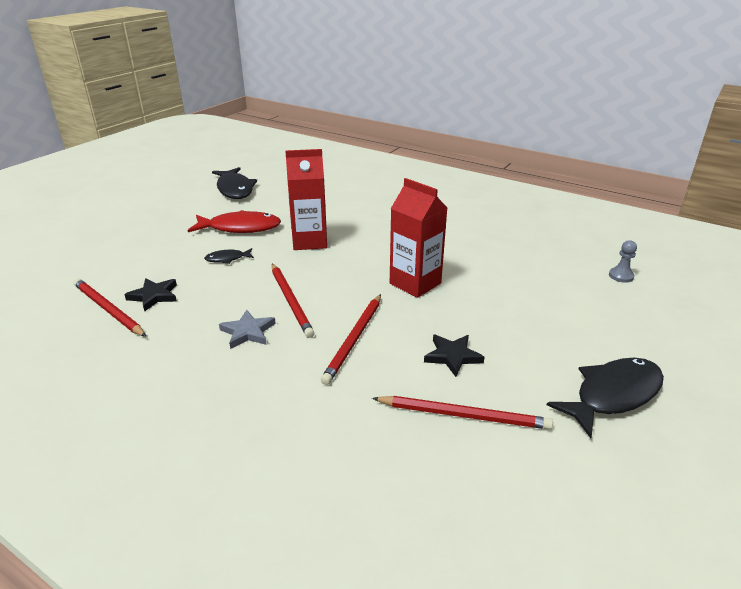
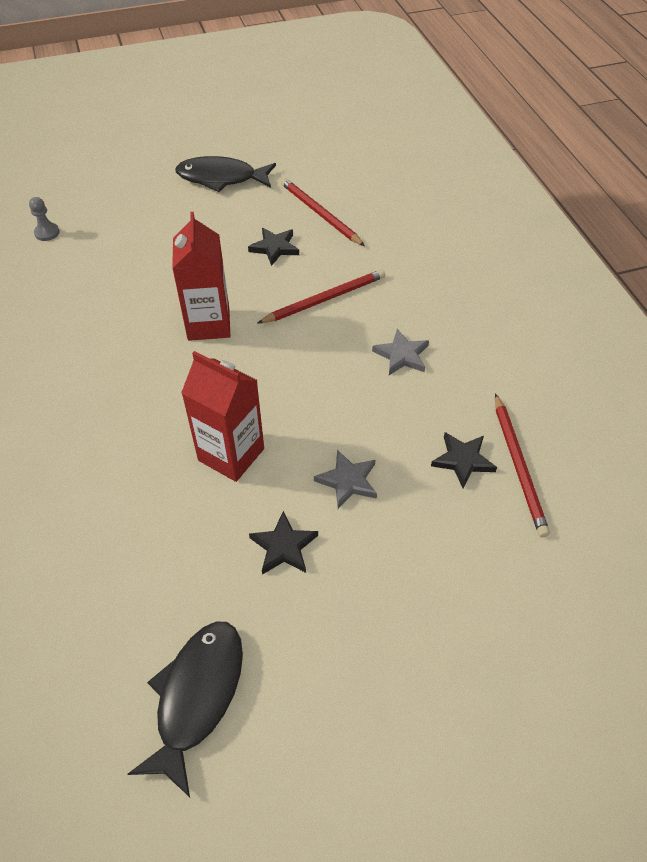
camera: 140 degrees left, 20 degrees up
(227, 259) = (348, 481): black fish -> grey star
(240, 228) = (283, 546): red fish -> black star
(291, 301) = (336, 370): red pencil -> none

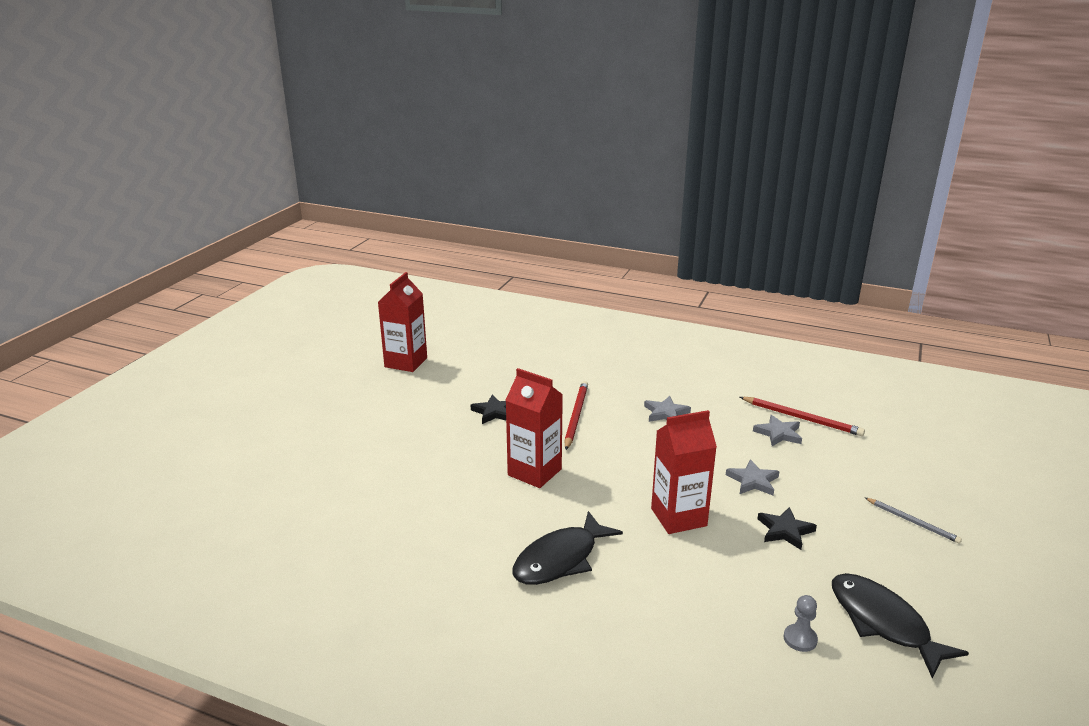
camera: 50 degrees left, 25 degrees down
(47, 233) = (304, 505): grey pawn -> grey pawn (800, 639)
(221, 178) = (380, 400): black fish -> black fish (560, 559)
(293, 155) = (406, 362): none -> red carton
(320, 214) = (487, 380): red pencil -> none
(406, 657) = (912, 522): none -> grey pencil
(463, 460) = (778, 433): black star -> grey star

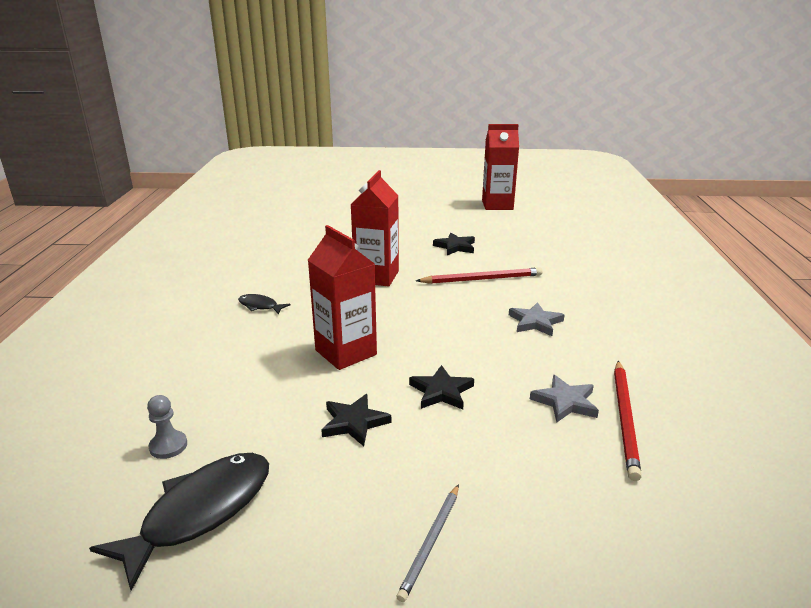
camera: 70 degrees right, 0 degrees up
(560, 559) = (260, 306): black fish -> black fish, size x0.49
(753, 481) = (441, 391): grey star -> black star

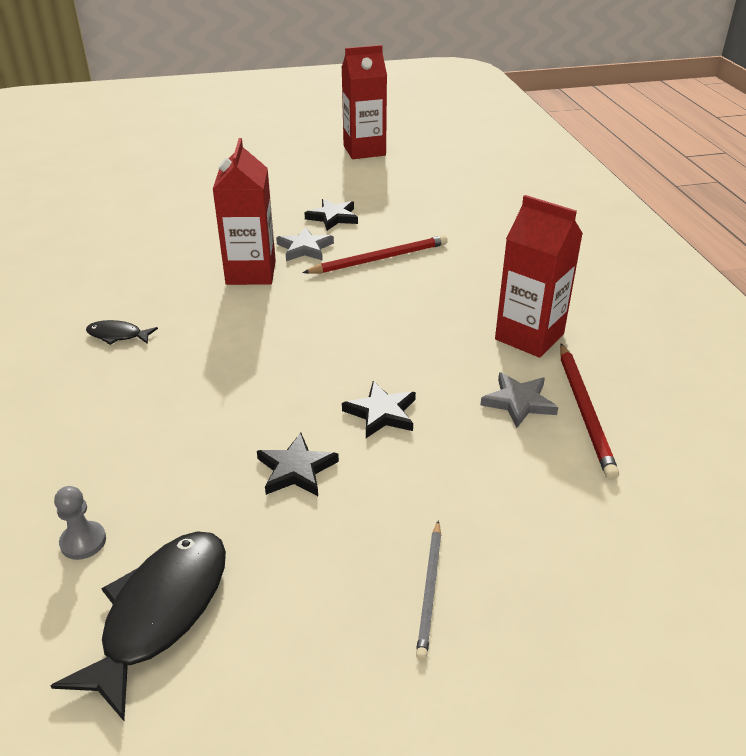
camera: 15 degrees left, 10 degrees up
(346, 352) = (252, 382): red carton -> red carton (529, 337)
(535, 322) = (458, 308): grey star -> grey star (305, 248)

